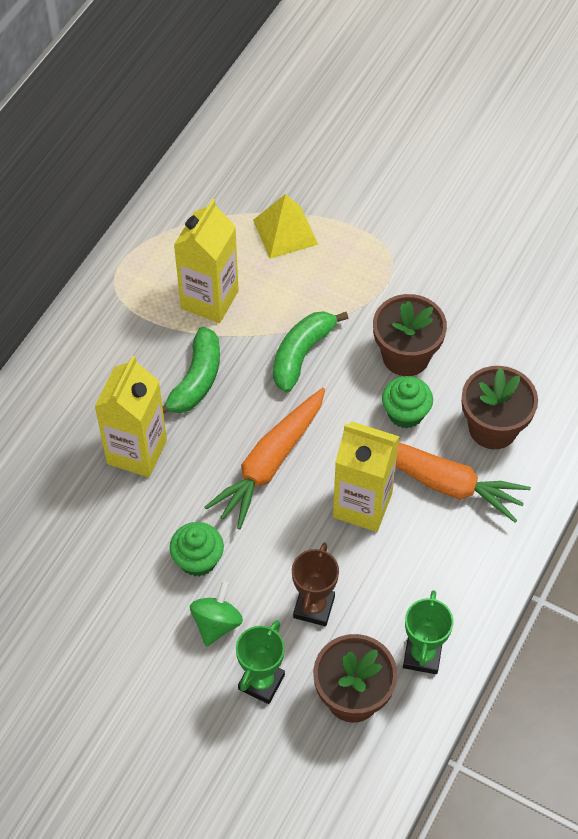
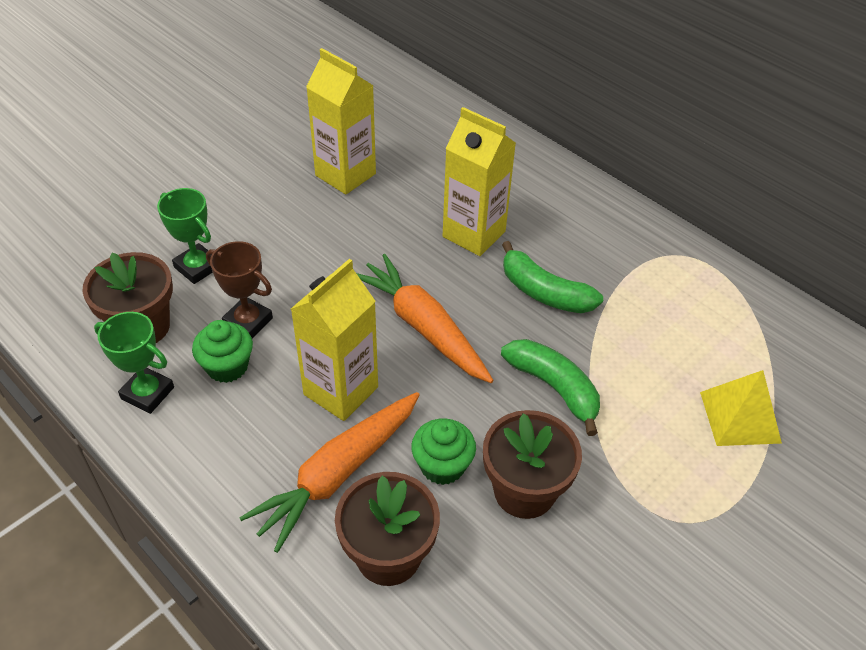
camera: 105 degrees right, 10 degrees down
(198, 559) = (340, 252): green cupcake -> green cupcake (227, 366)
(209, 300) = (648, 325): yellow carton -> yellow carton (345, 174)
(216, 623) = (271, 250): green spinning top -> none

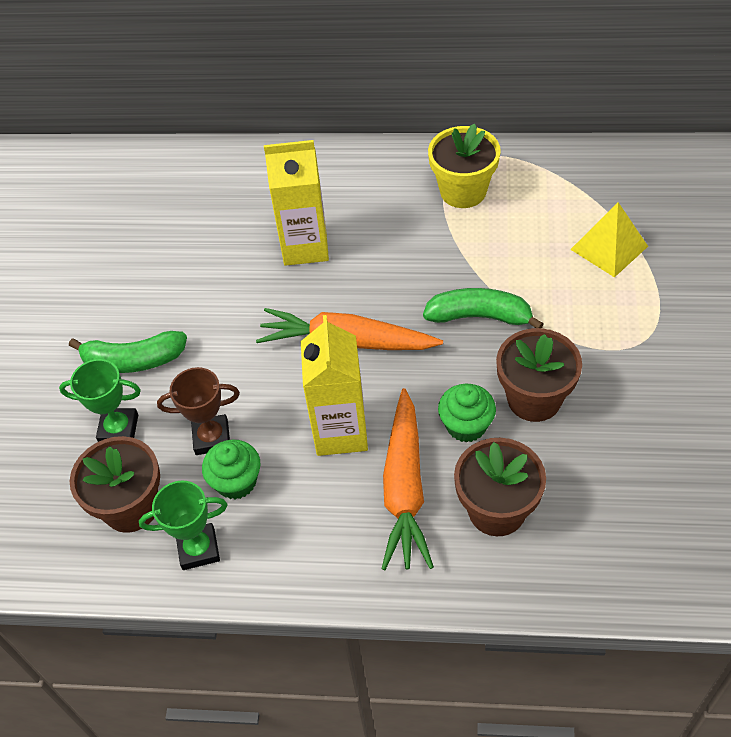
camera: 35 degrees left, 5 degrees up
(345, 174) = (152, 270): yellow carton -> none
(544, 292) = (401, 254): green banana -> green banana (133, 361)
(653, 279) = (463, 191): none -> yellow flower pot

